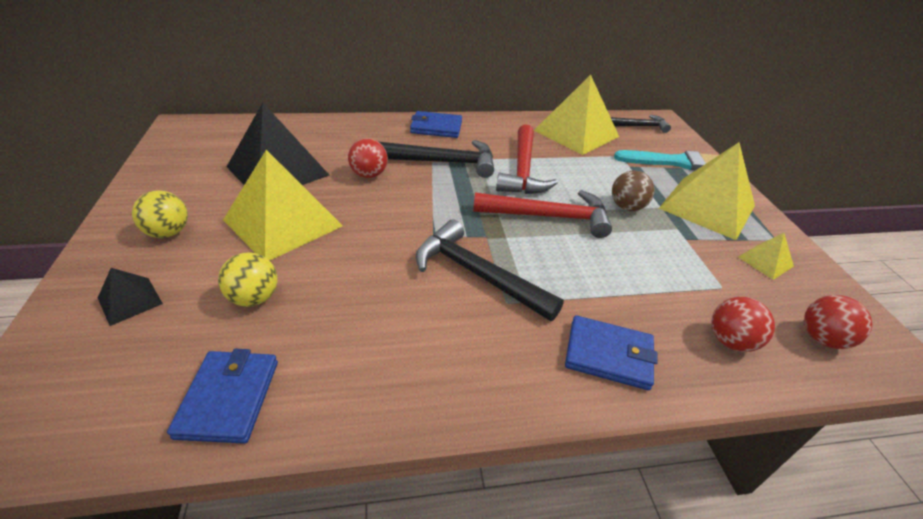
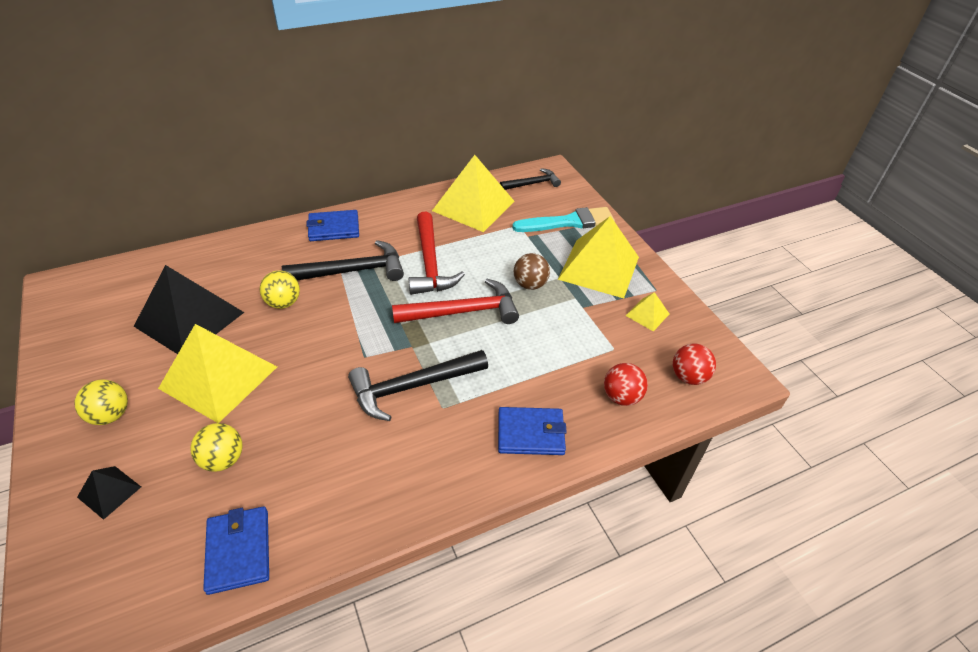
camera: 15 degrees left, 5 degrees up
(369, 175) = (283, 303): red ball -> yellow ball
(477, 274) = (412, 387): black hammer -> black hammer turned 45 degrees counterclockwise

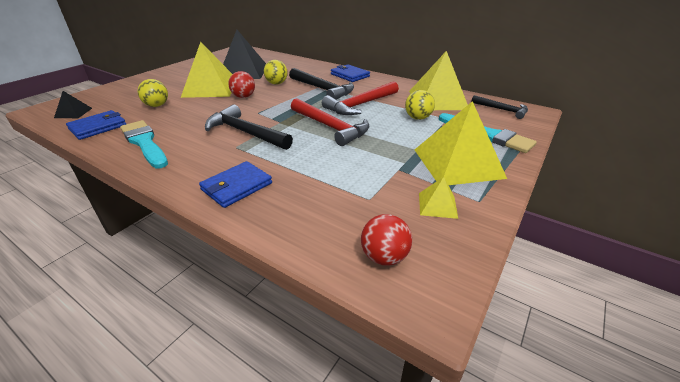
camera: 60 degrees right, 10 degrees down
(109, 492) = (127, 92): black pyramid -> black pyramid (73, 113)
(110, 415) = (171, 78): yellow ball -> yellow ball (418, 118)
(351, 498) = (144, 143): none -> turquoise brush
(530, 284) = (391, 141): brown ball -> none
(531, 433) = (236, 186): blue wallet -> blue wallet turned 75 degrees clockwise
(621, 397) = (314, 220): red ball -> red ball (243, 97)

